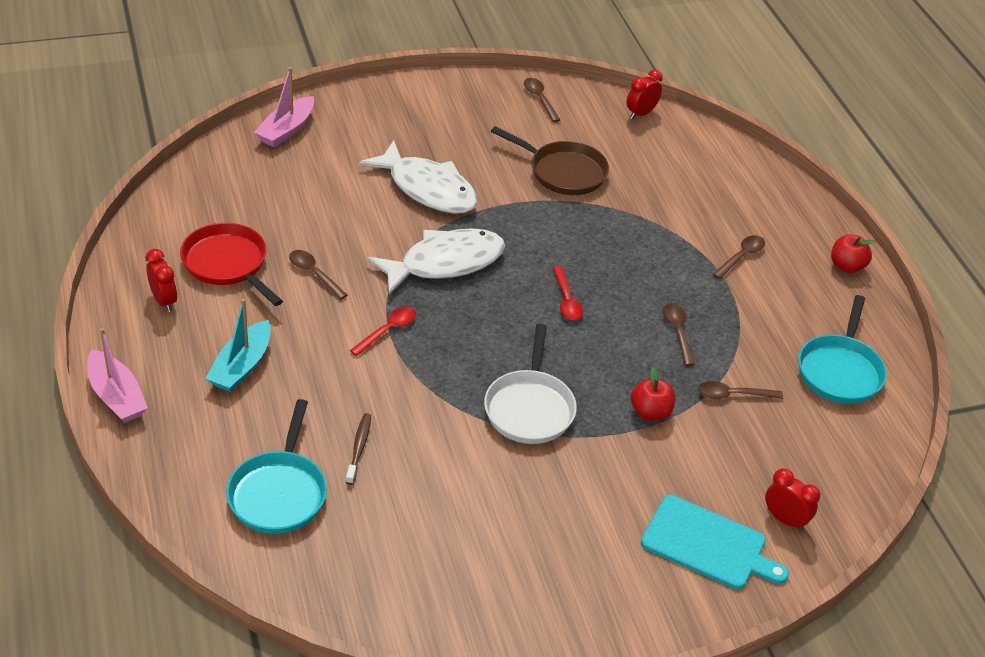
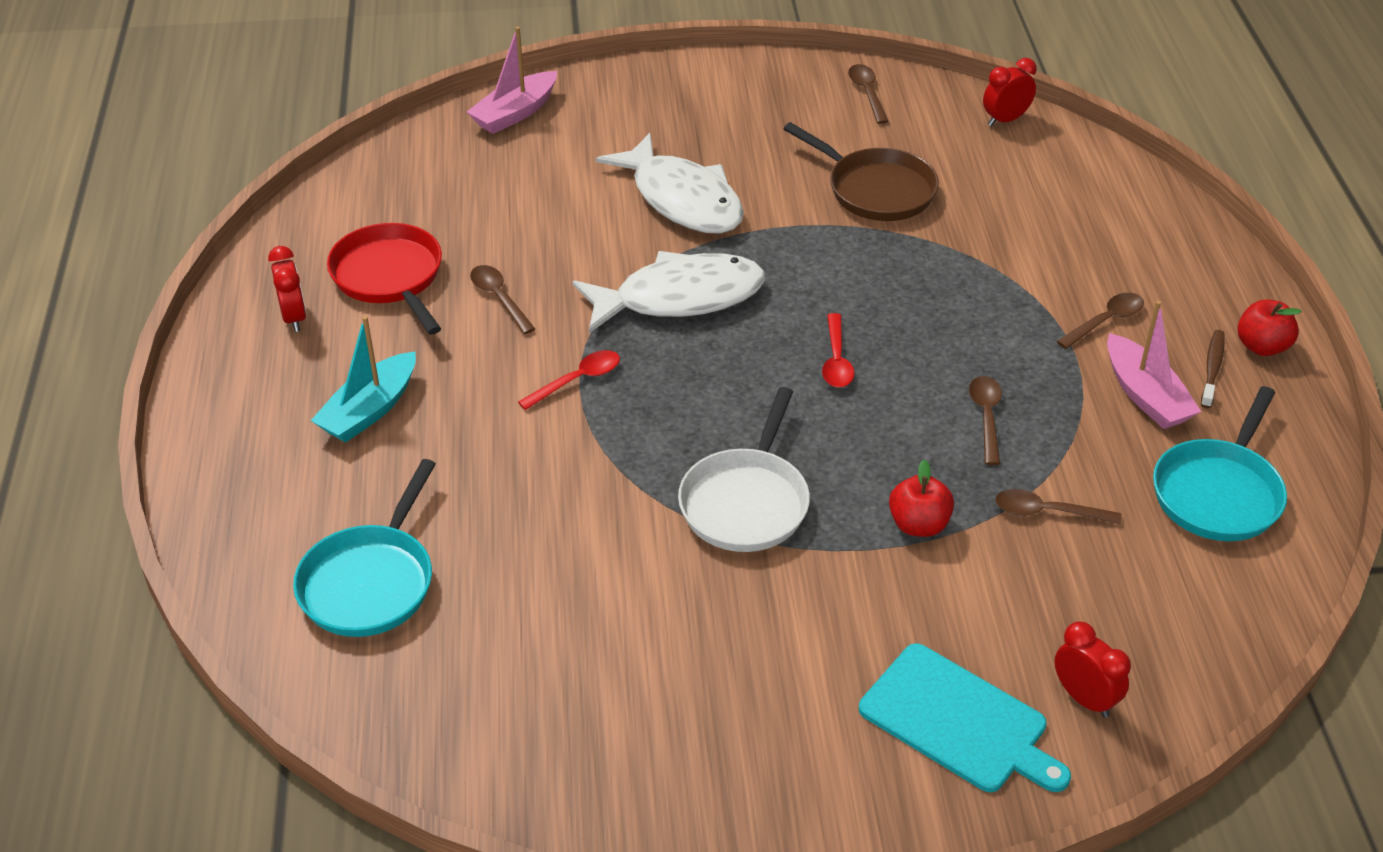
camera: 15 degrees right, 0 degrees up
(116, 396) = (197, 434): pink boat -> pink boat (1145, 395)
(359, 448) = (494, 533): brown toothbrush -> brown toothbrush (1212, 369)

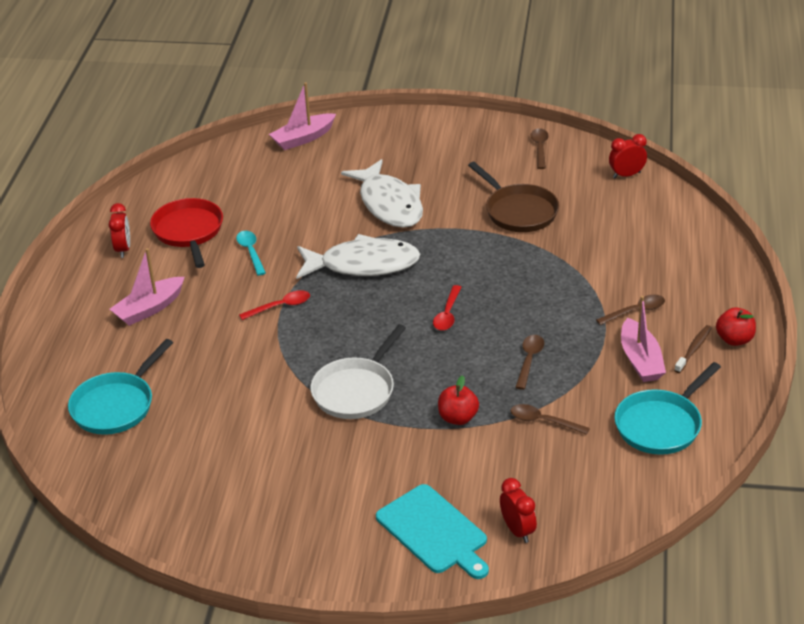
camera: 15 degrees right, 5 degrees down
(370, 410) = (149, 309): turquoise boat -> pink boat
(499, 298) = (251, 252): brown spoon -> turquoise spoon

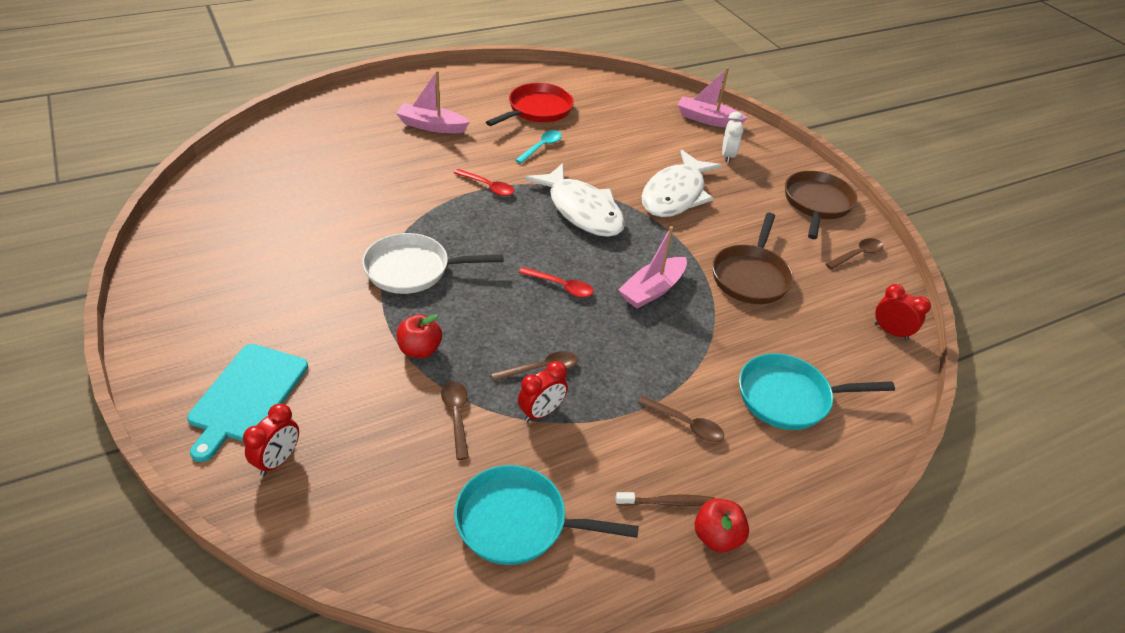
camera: 50 degrees right, 5 degrees up
(116, 405) = (309, 153): turquoise pan -> turquoise pan (789, 397)
(123, 249) = (489, 90): red clock -> red clock (541, 412)
(364, 152) = (727, 156): none -> white clock
(447, 314) = (561, 286): red spoon -> red spoon turned 135 degrees counterclockwise
(466, 137) = (816, 204): none -> brown pan
(640, 360) = (611, 460): pink boat -> pink boat (652, 290)

